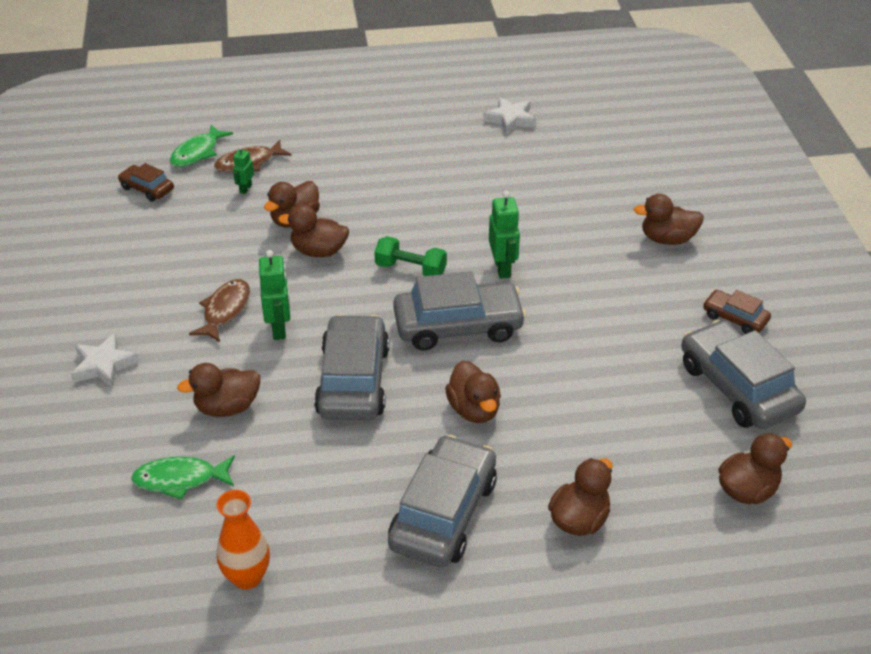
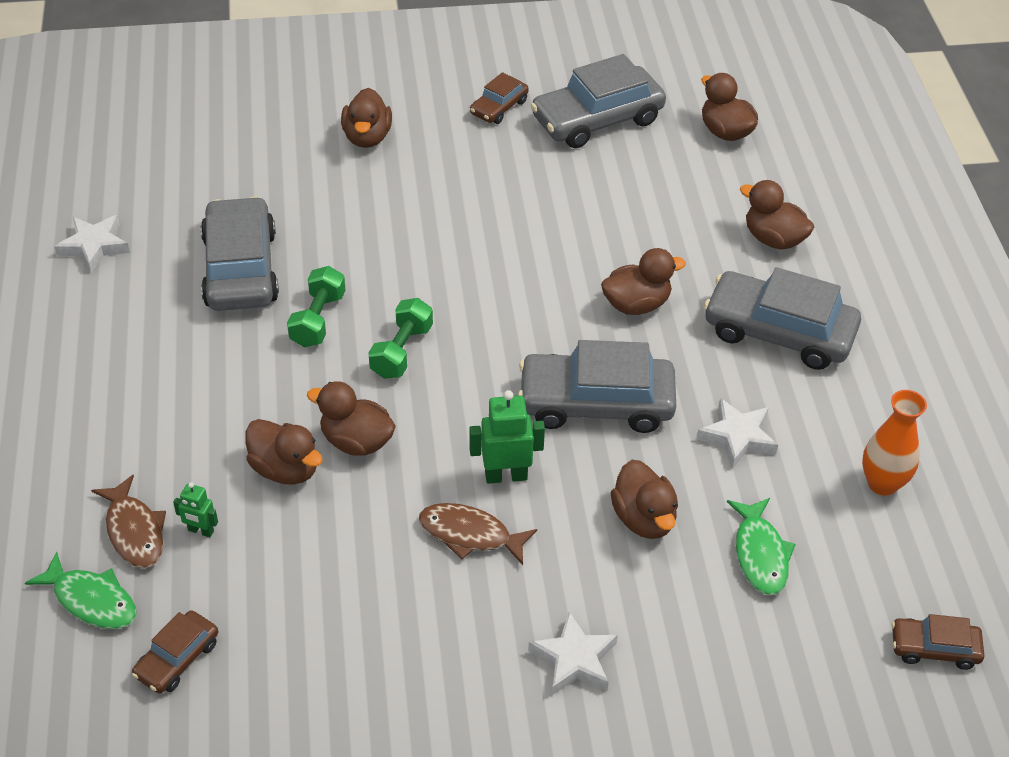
camera: 90 degrees left, 5 degrees up
(60, 594) = (934, 648): none -> brown car
(310, 473) = (737, 437): none -> white star
(318, 251) = (356, 441): brown duck -> brown duck turned 105 degrees clockwise
(443, 225) = (318, 320): none -> green dumbbell
(458, 326) = (505, 312): grey car -> grey car (240, 269)
(502, 268) = (406, 270): green robot -> none

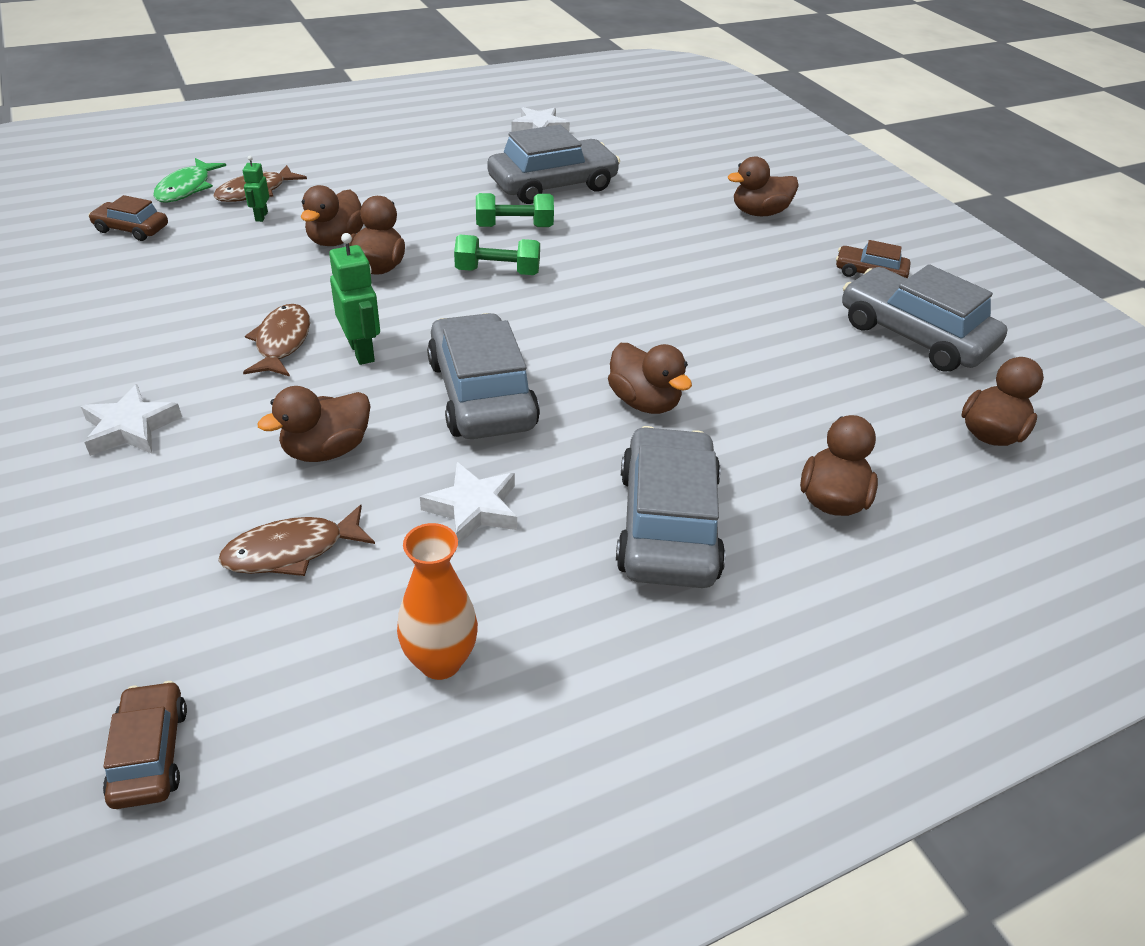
camera: 70 degrees right, 5 degrees down
(760, 554) = (291, 551): green fish -> brown fish

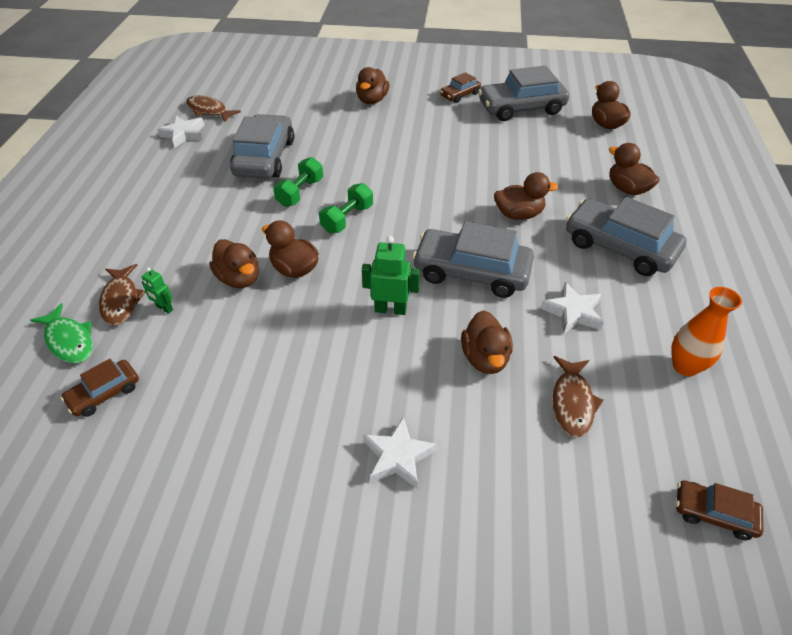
camera: 55 degrees left, 5 degrees up
(282, 342) = (350, 345): brown fish -> brown fish (209, 111)

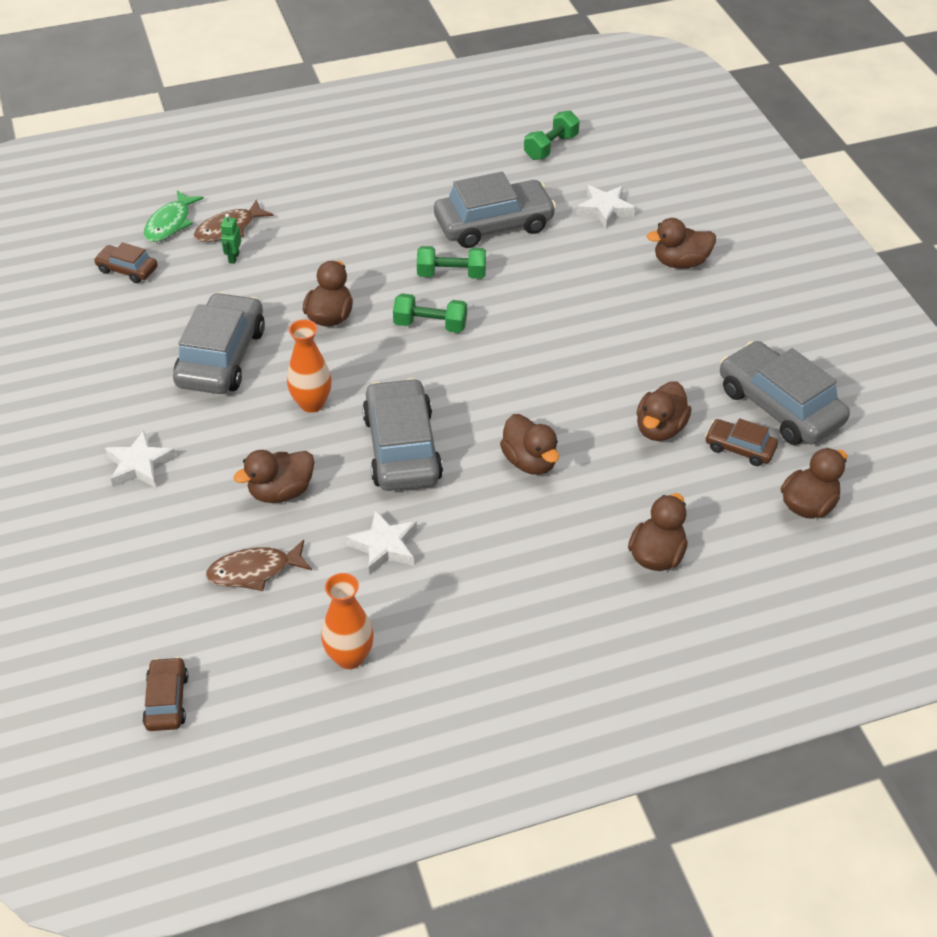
camera: 65 degrees right, 0 degrees up
(184, 134) = (493, 150): white star -> white star (605, 209)
(209, 111) = (551, 147): brown fish -> green dumbbell
(239, 278) = (296, 286): brown duck -> brown duck (660, 428)
(390, 309) = (312, 403): green robot -> orange vase
(460, 95) = (763, 336): brown car -> brown car (739, 448)
(619, 247) = (525, 568): grey car -> grey car (221, 357)

